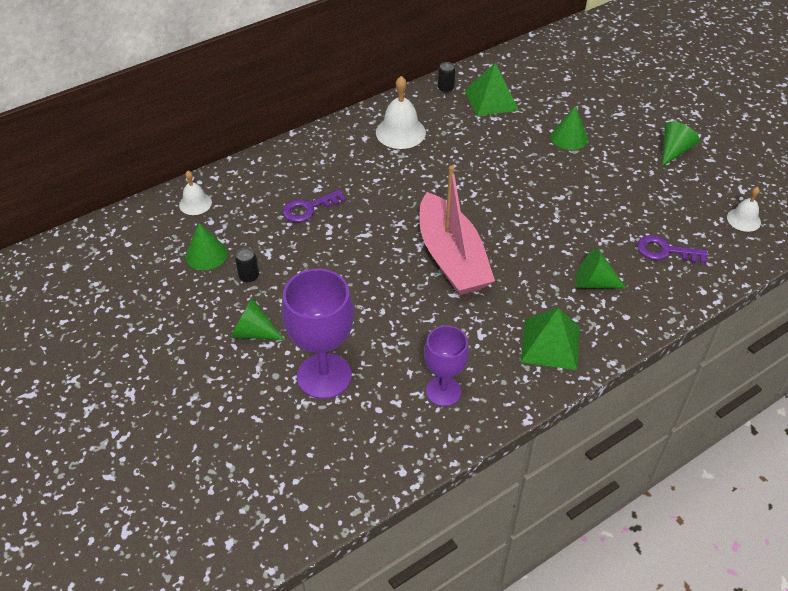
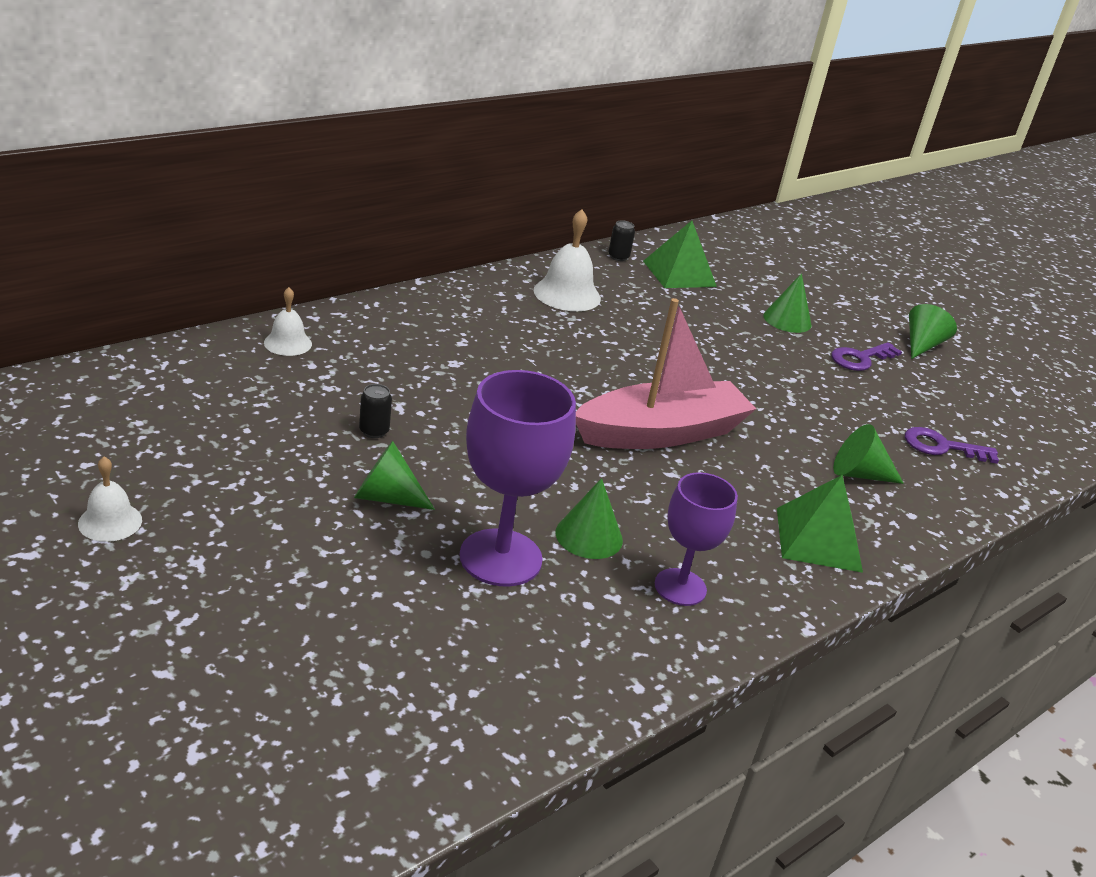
camera: 10 degrees left, 15 degrees down
(206, 254) = (308, 401): green cone -> green cone (589, 536)
(308, 208) = (452, 362): purple key -> purple key (860, 359)
(452, 258) = (661, 432): pink boat -> pink boat turned 90 degrees counterclockwise
(743, 219) = (1029, 422): white bell -> white bell (110, 521)

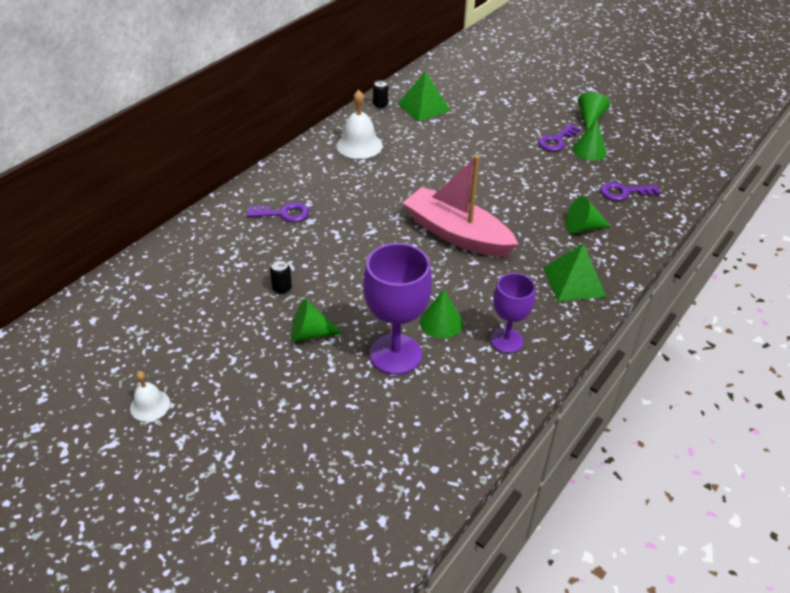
camera: 10 degrees left, 10 degrees up
(288, 343) = (198, 238): white bell -> none
(421, 345) = (284, 213): none -> purple key
(661, 432) = (456, 234): pink boat -> pink boat turned 105 degrees counterclockwise
(787, 320) = (503, 124): green cone -> green cone (589, 150)

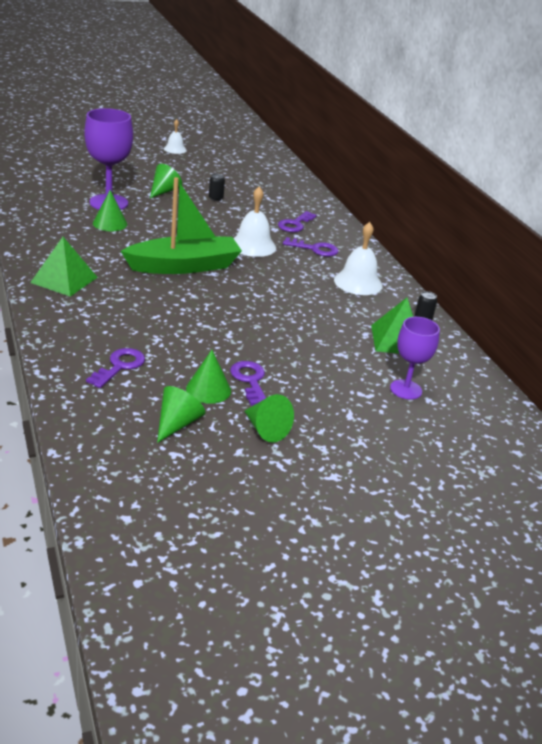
camera: 120 degrees right, 10 degrees down
(324, 184) = (315, 249): none -> purple key
(364, 217) = (253, 245): none -> white bell
(456, 234) = (184, 266): pink boat -> green boat
(506, 340) = (60, 233): purple goblet -> purple goblet (406, 389)
(582, 227) = (110, 317): green cone -> green cone (177, 424)

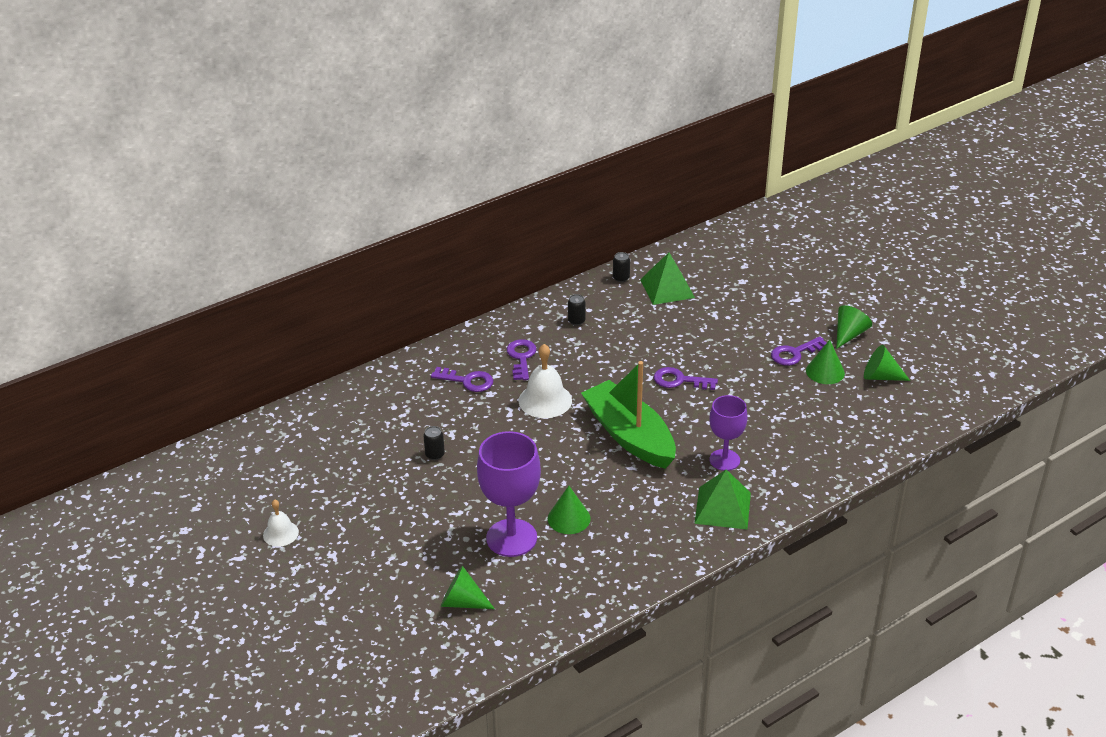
camera: 100 degrees left, 5 degrees up
(119, 366) = (835, 426): purple key -> purple key (679, 380)
(164, 191) = (442, 502): green cone -> green cone (462, 602)
(358, 282) = (576, 321): white bell -> black can
(406, 389) = (740, 277): purple goblet -> purple goblet (724, 460)

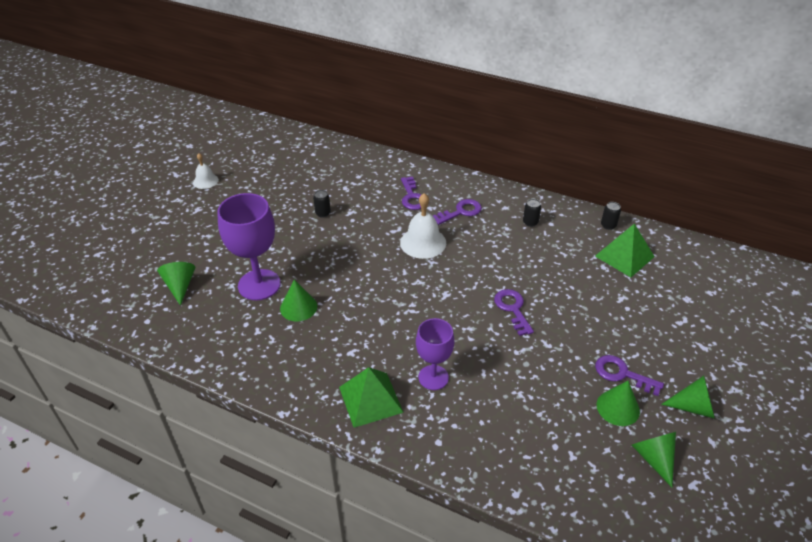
camera: 60 degrees right, 5 degrees up
(629, 435) = (418, 304): green boat -> none

